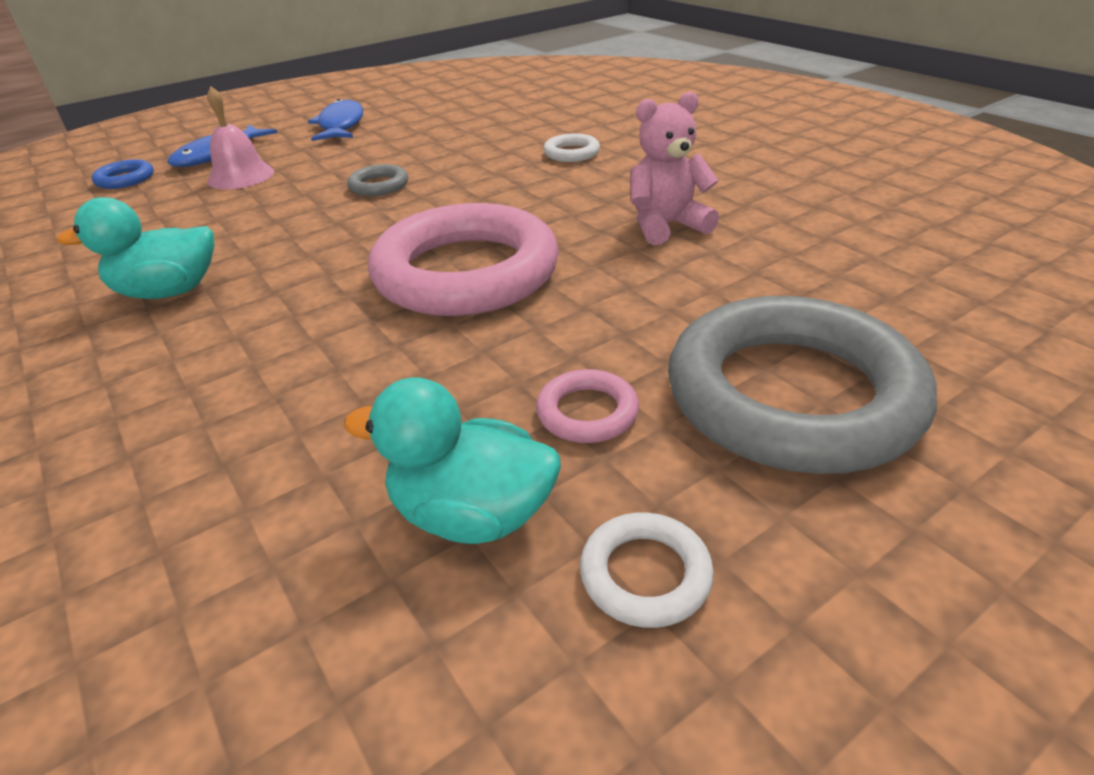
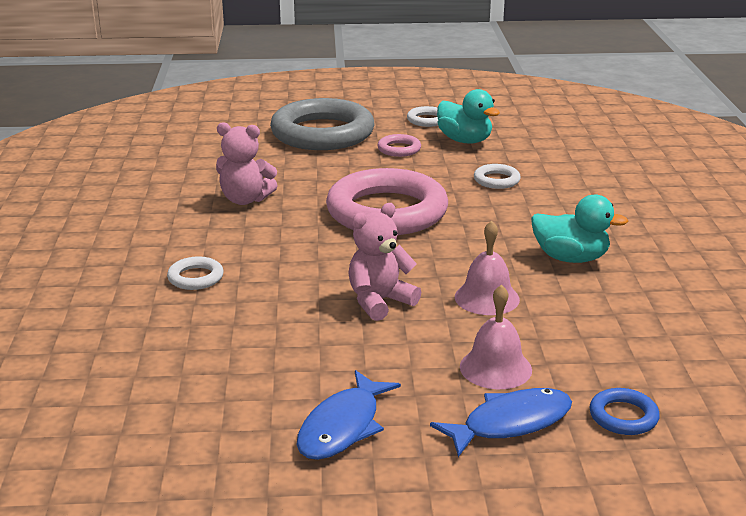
camera: 150 degrees left, 10 degrees down
(269, 219) = (487, 298): none -> pink bell
(329, 400) = (496, 180): none -> white ring
(379, 185) = (379, 302): grey ring -> pink teddy bear

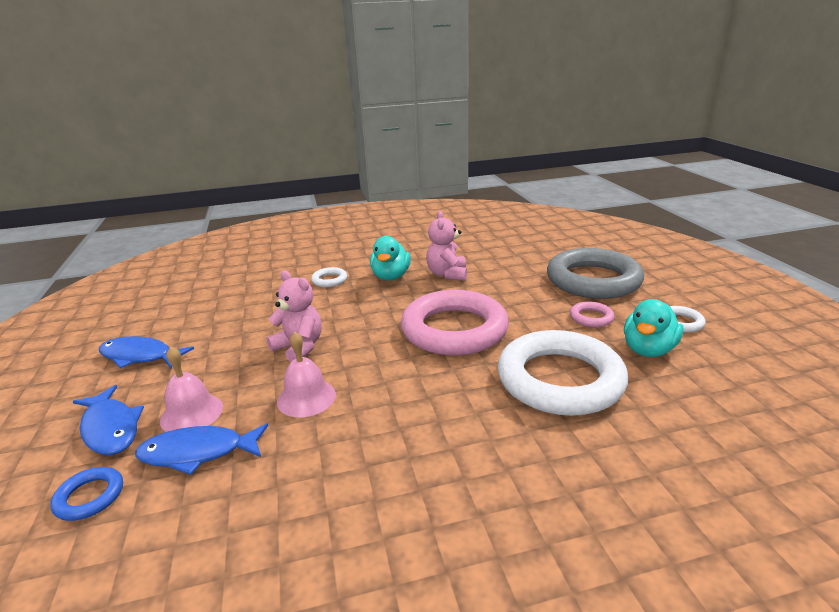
camera: 80 degrees right, 0 degrees up
(496, 180) = (560, 380): white ring -> white ring, size x2.45
(564, 357) = (198, 452): none -> blue fish
(570, 258) = (393, 445): turquoise duck -> turquoise duck (391, 276)

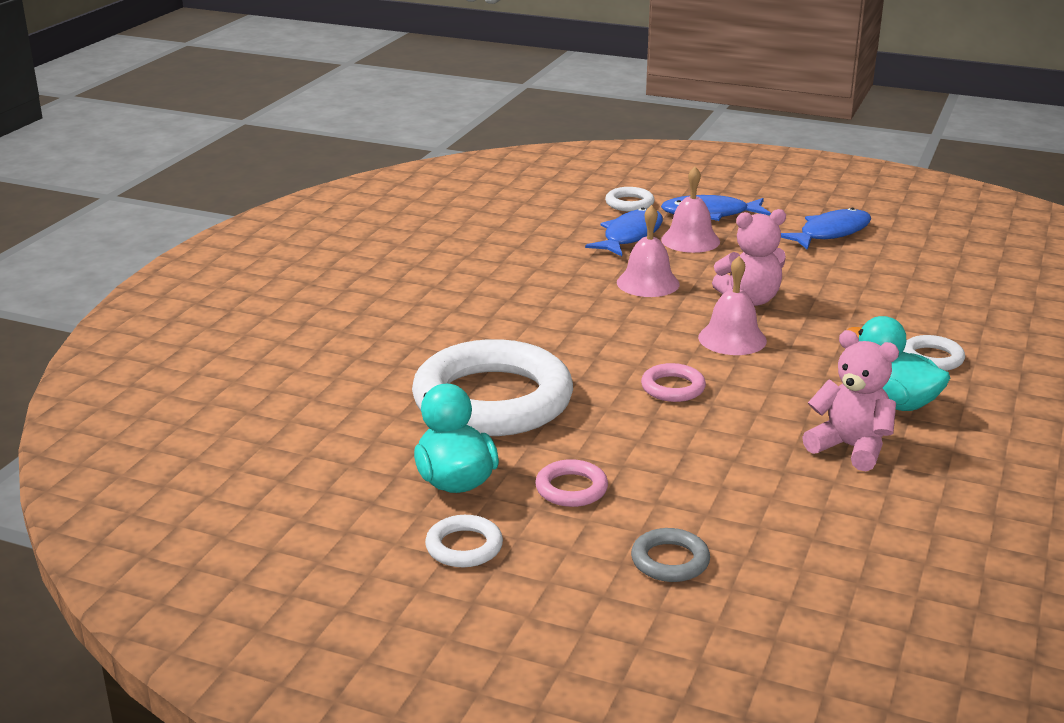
camera: 125 degrees right, 0 degrees up
(89, 497) = (629, 203): blue ring -> white ring
(368, 334) = (732, 339): none -> pink bell
(454, 329) = (673, 388): pink ring -> pink ring, size x0.41
(593, 280) = (670, 561): grey ring -> grey ring, size x0.41

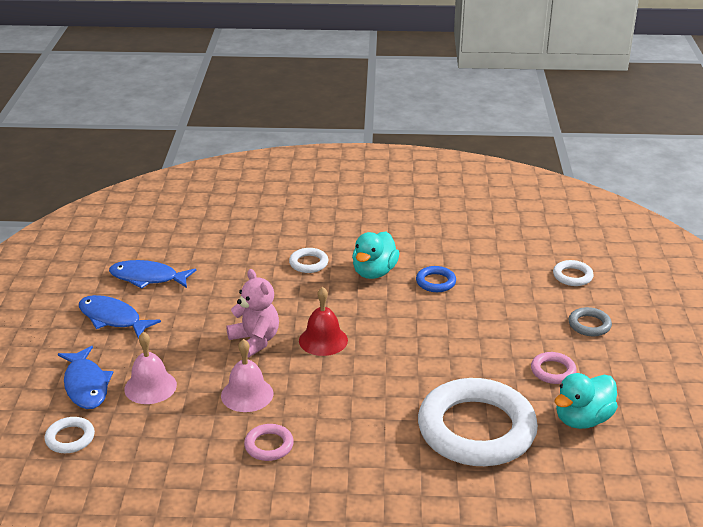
camera: 110 degrees left, 5 degrees up
(464, 547) = (640, 397): white ring -> white ring (572, 276)
(630, 236) = (151, 422): blue fish -> blue fish (148, 278)
(673, 388) = (408, 354): pink ring -> pink ring (269, 445)
(732, 339) = (323, 340): pink bell -> red bell
(850, 448) = (435, 282): pink teddy bear -> blue ring

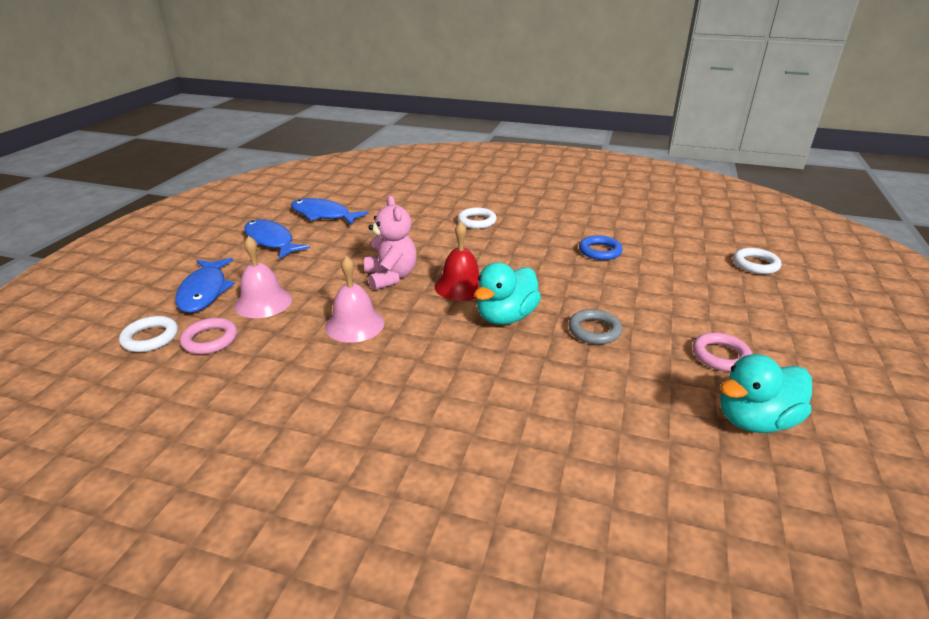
camera: 15 degrees right, 0 degrees up
(269, 445) = (348, 382): pink ring -> pink ring (210, 340)
(374, 272) = (538, 236): turquoise duck -> turquoise duck (506, 317)
(476, 429) = (606, 408): white ring -> none
(589, 325) = (772, 313): grey ring -> grey ring (594, 330)

